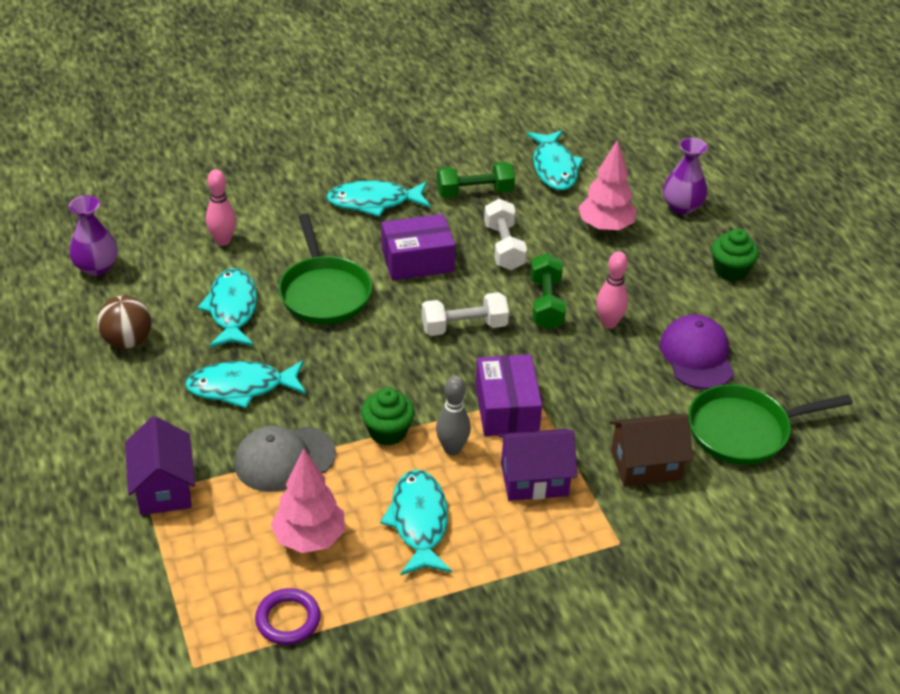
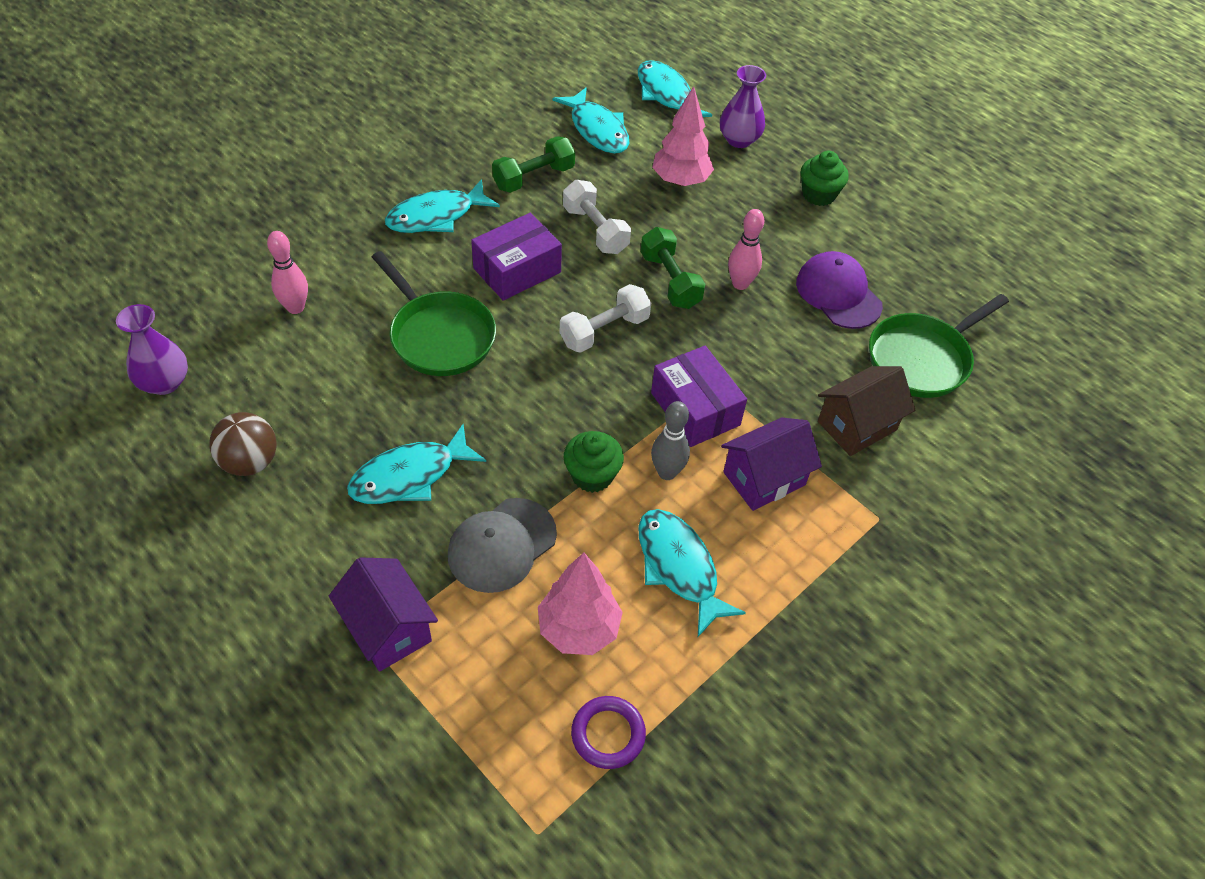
camera: 25 degrees left, 10 degrees up
(232, 309) = (349, 386): turquoise fish -> turquoise fish (666, 95)

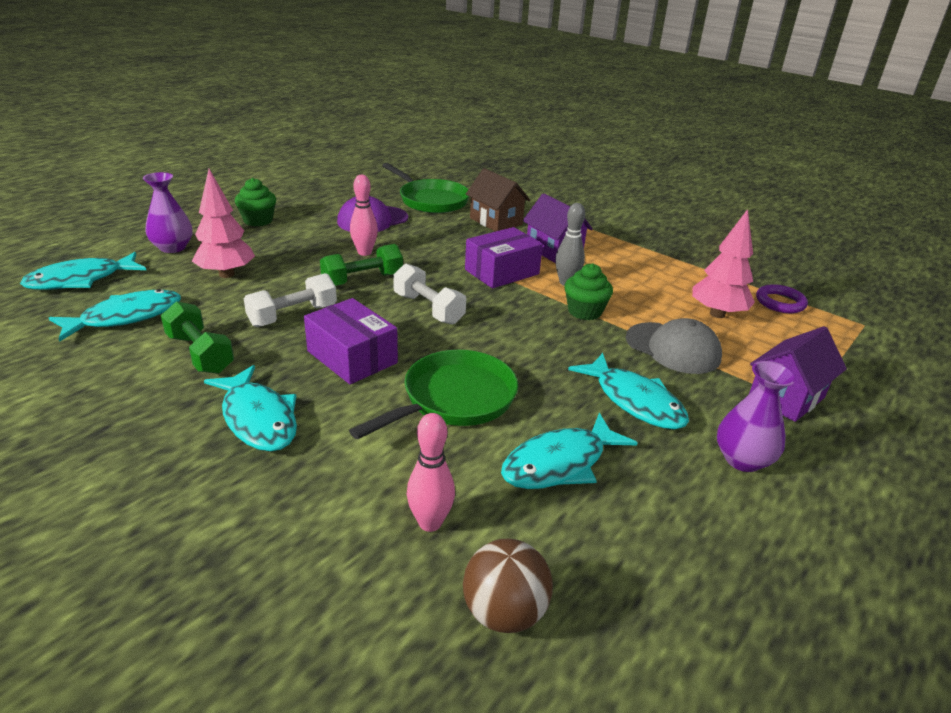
camera: 95 degrees left, 20 degrees down
(164, 382) = (601, 642): purple vase -> purple vase (742, 459)
(250, 462) = (679, 518): brown ball -> brown ball (504, 612)
(679, 567) = (643, 279): turquoise fish -> turquoise fish (560, 463)

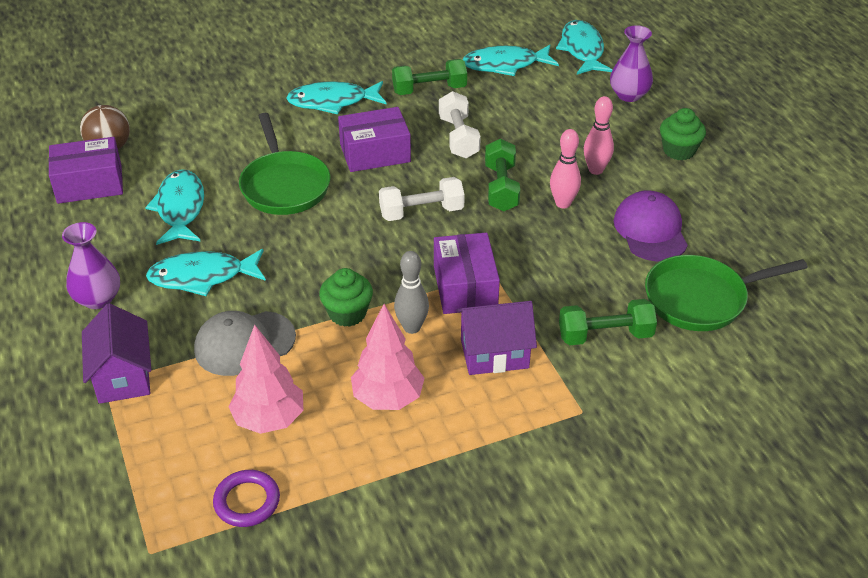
camera: 120 degrees right, 10 degrees up
(126, 317) = (505, 65): turquoise fish -> turquoise fish turned 90 degrees clockwise
(226, 274) = (556, 116): pink tree -> pink tree (388, 398)
(430, 523) = (186, 142): pink bowling pin -> pink bowling pin (595, 170)
(496, 221) = (605, 335): brown house -> green dumbbell
(597, 584) = (89, 184): none -> purple box

